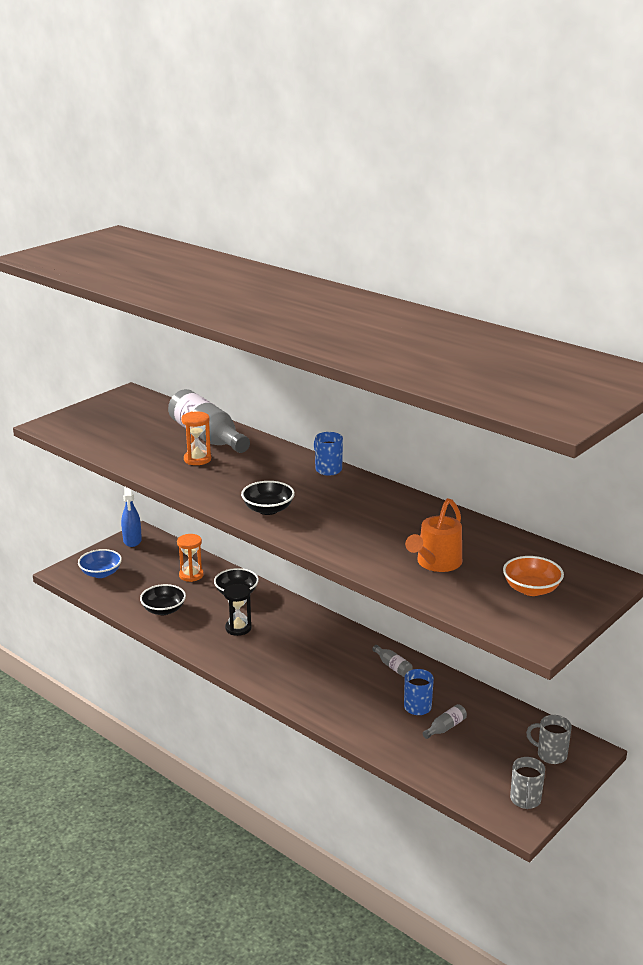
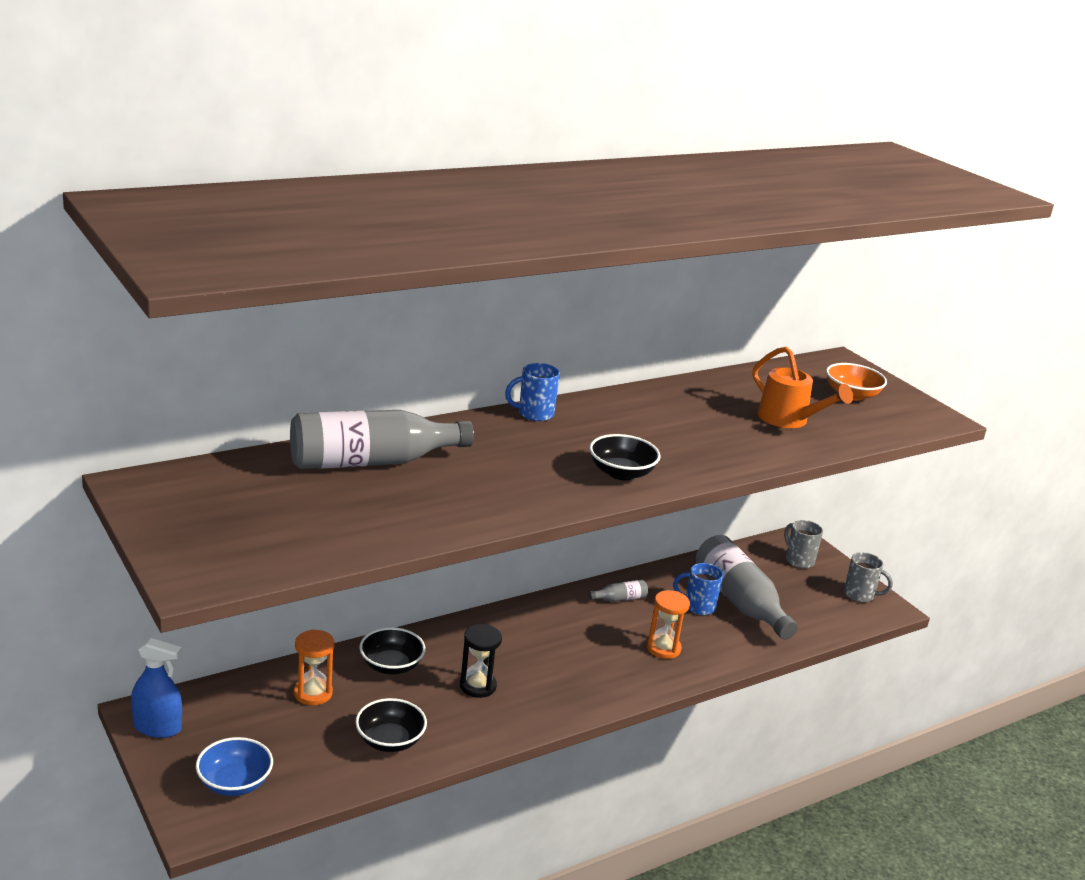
camera: 75 degrees left, 0 degrees up
(197, 459) = (439, 484): orange hourglass -> orange hourglass (663, 648)
(445, 728) = (740, 601): grey bottle -> grey bottle, size x2.40
(550, 755) = (798, 560): grey mug -> grey mug turned 105 degrees clockwise

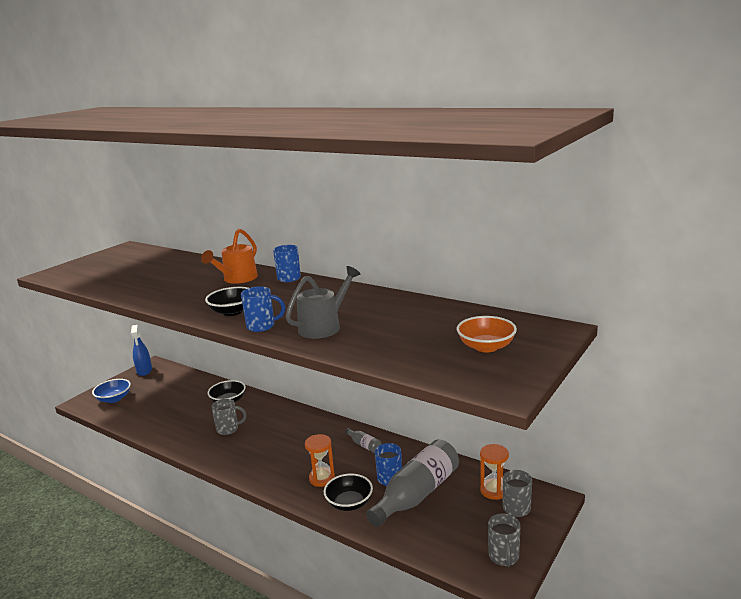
camera: 70 degrees right, 5 degrees down
(313, 693) = (191, 391): orange hourglass -> orange hourglass (494, 490)
(371, 462) = (186, 267): grey bottle -> none
(390, 741) = (164, 422): black bowl -> black bowl (349, 503)
(477, 686) = (228, 429): black hourglass -> grey mug
(692, 469) = (262, 326): none -> blue mug
(729, 440) = (324, 326): none -> grey watering can
(789, 420) = (390, 336): orange watering can -> orange watering can (237, 279)

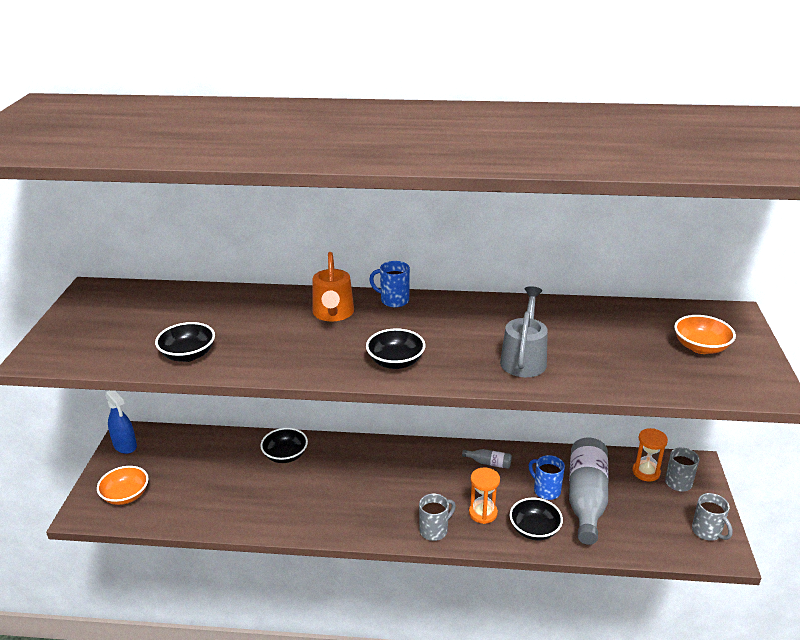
camera: 30 degrees left, 10 degrees up
(114, 399) = (126, 495): blue bowl -> orange bowl
(121, 286) = (188, 355): none -> black bowl
(228, 429) = (323, 490): grey mug -> grey mug (434, 530)
(262, 326) = (457, 374): blue mug -> none

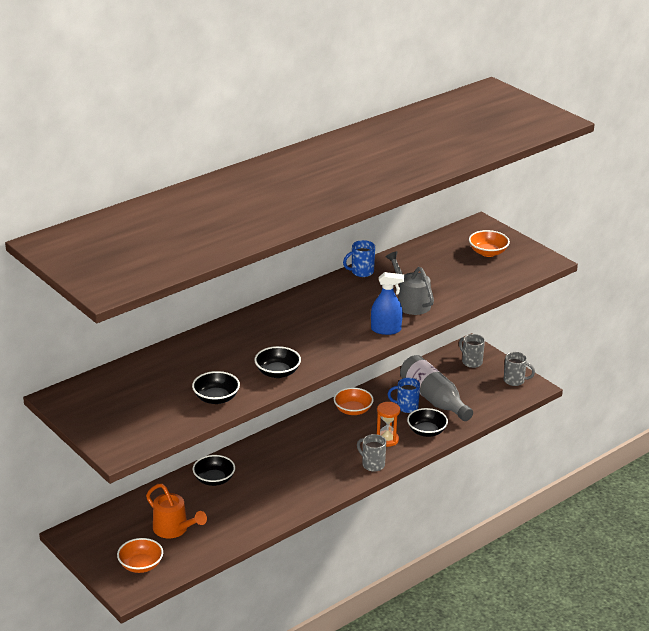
camera: 45 degrees left, 0 degrees up
(125, 445) = (82, 541): blue spray bottle -> blue spray bottle (386, 329)
(333, 314) = (260, 331): orange watering can -> orange watering can (174, 529)
(393, 300) = (282, 305): blue mug -> blue mug (361, 272)
(395, 362) = (346, 339): black bowl -> black bowl (277, 372)
(434, 530) = (372, 464): grey mug -> grey mug turned 60 degrees counterclockwise
(489, 463) = (353, 410): grey bottle -> orange bowl
(646, 472) = (448, 366): orange hourglass -> none

